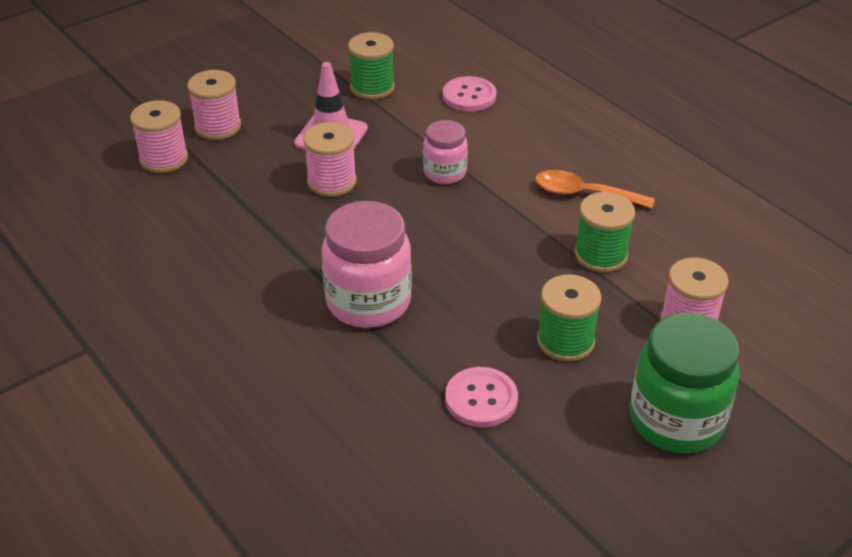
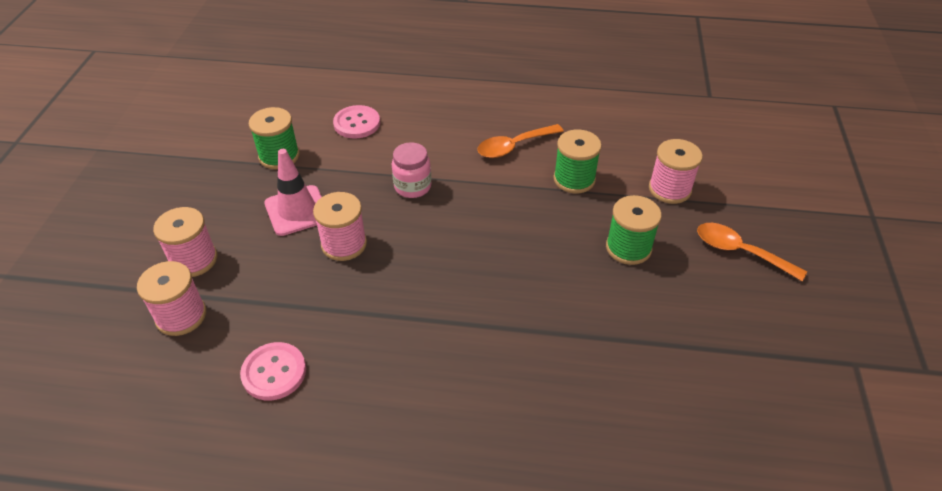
camera: 45 degrees left, 5 degrees up
(368, 302) = (486, 312): pink jar -> none
(481, 399) = (636, 322): pink button -> pink button (274, 372)
(676, 420) = (739, 252): green jar -> orange spoon

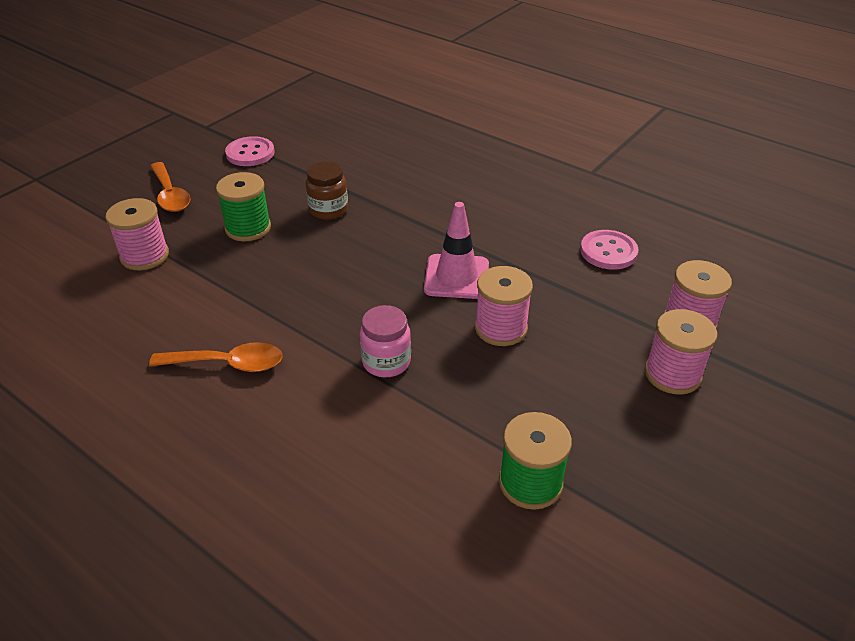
camera: 150 degrees left, 5 degrees down
(297, 210) = (536, 387): pink traffic cone -> pink traffic cone (456, 277)
(357, 123) = (390, 495): pink button -> pink button (250, 153)
(574, 179) = (214, 300): green spool -> none
(583, 300) = (328, 210): none -> brown jar

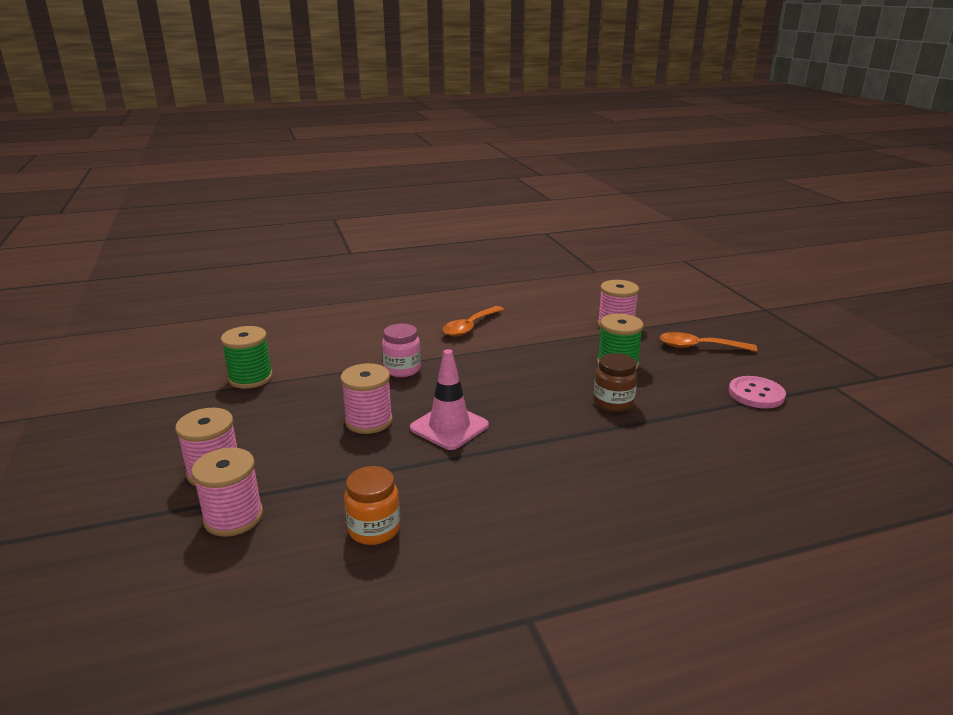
camera: 125 degrees right, 15 degrees down
(608, 251) = (374, 529): pink button -> orange jar

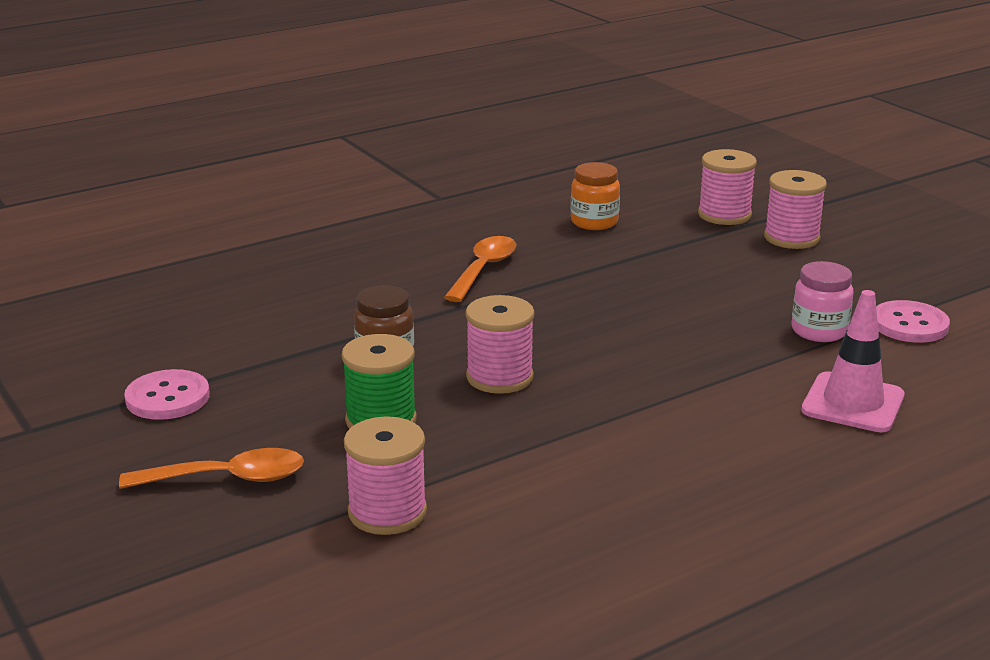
camera: 165 degrees right, 0 degrees up
(250, 378) = (909, 324): green spool -> pink button
(369, 421) = (690, 297): pink spool -> pink spool (499, 377)
(402, 369) = (715, 365): pink jar -> pink jar (819, 331)
(449, 427) = (588, 303): pink traffic cone -> pink traffic cone (853, 403)
(470, 327) = (674, 463): orange spoon -> orange spoon (483, 269)

